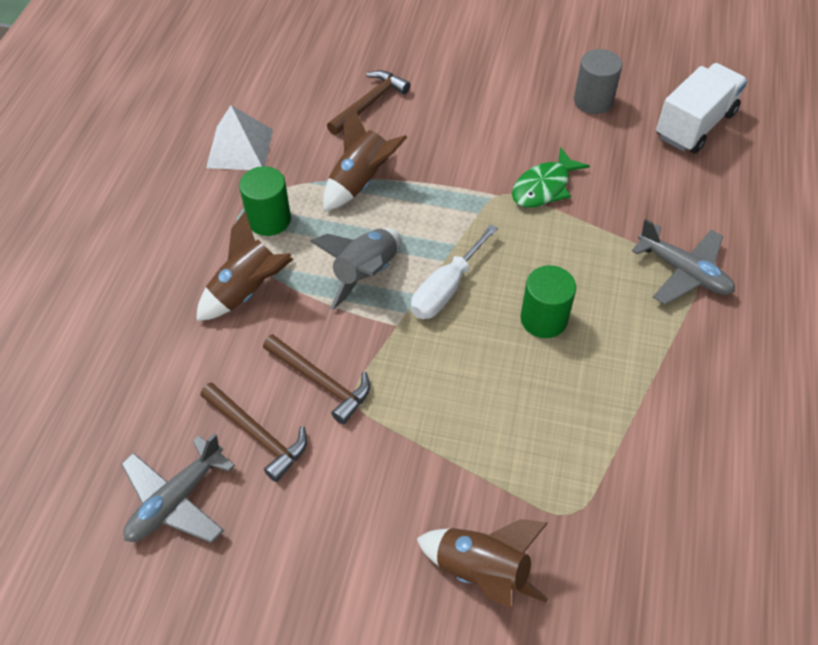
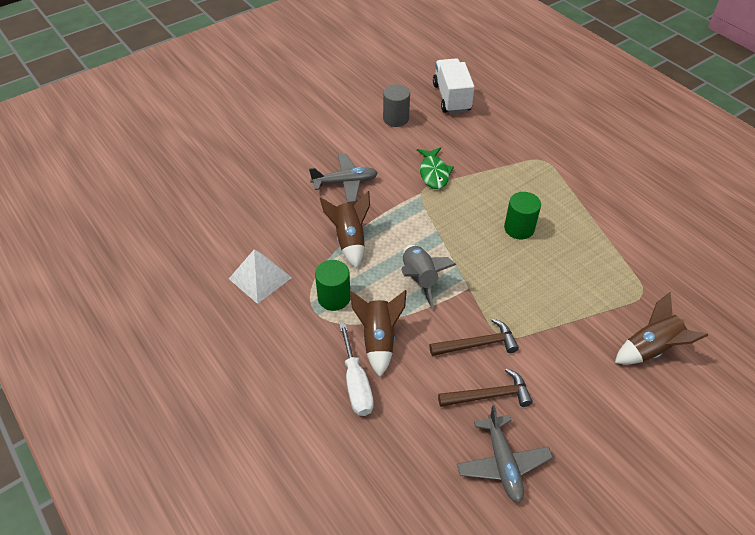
camera: 50 degrees left, 5 degrees down
(369, 103) = (294, 200): brown hammer -> none
(446, 289) = (463, 253): white screwdriver -> white screwdriver (356, 384)
(683, 272) = (537, 162): grey plane -> grey plane (345, 183)

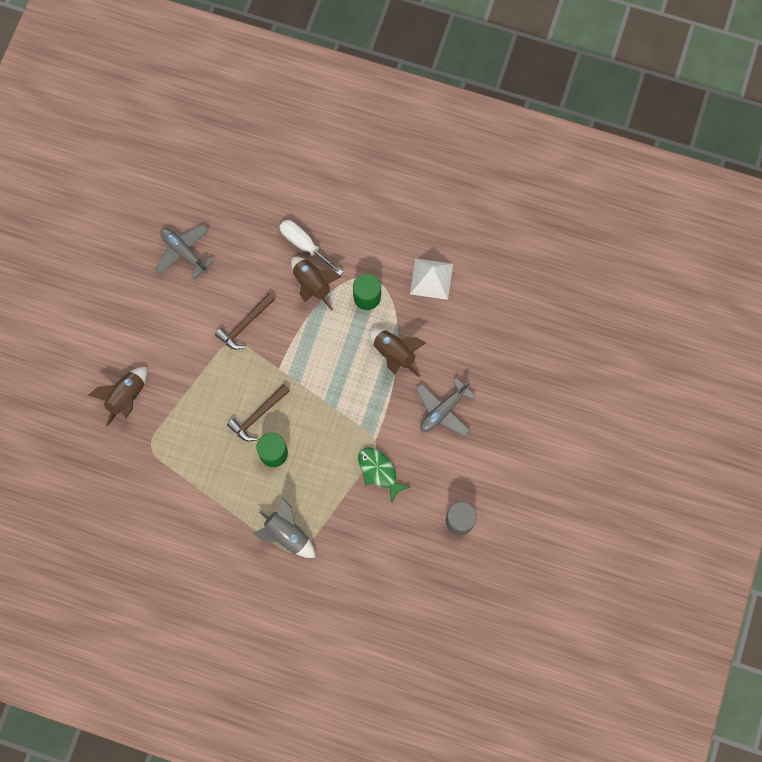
camera: 145 degrees right, 25 degrees up
(420, 279) = (318, 353): grey rocket -> grey rocket (287, 534)
(451, 98) = (429, 589): white truck -> none
(489, 395) = (216, 291): brown hammer -> brown hammer (258, 415)

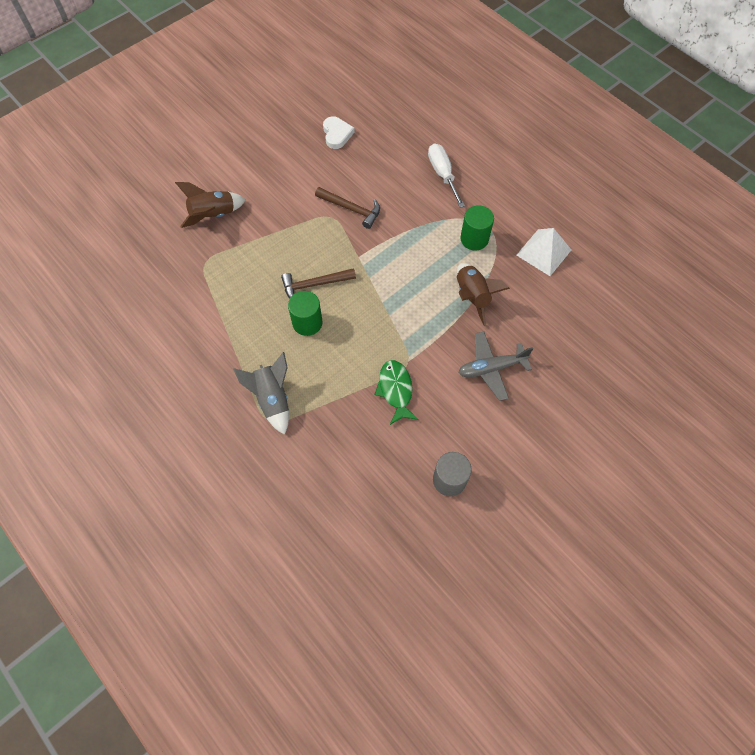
camera: 30 degrees right, 10 degrees down
(184, 252) = (337, 134): grey plane -> white heart
(245, 324) = (351, 209): brown hammer -> brown hammer turned 135 degrees counterclockwise
(312, 285) = (431, 207): brown rocket -> none

